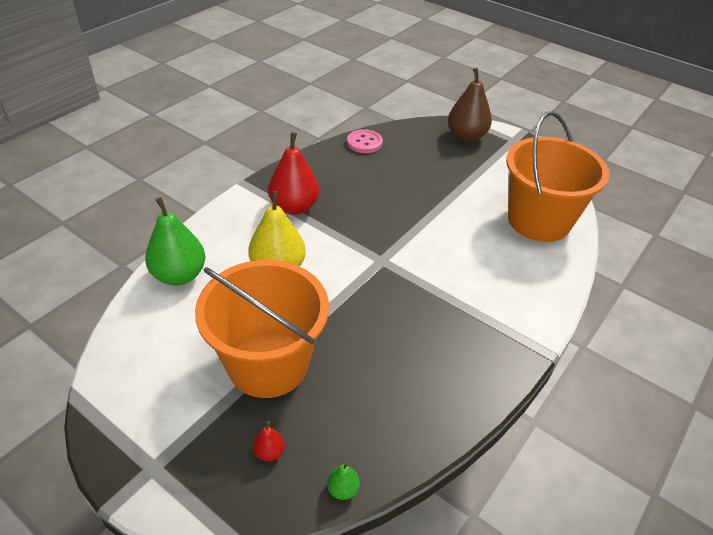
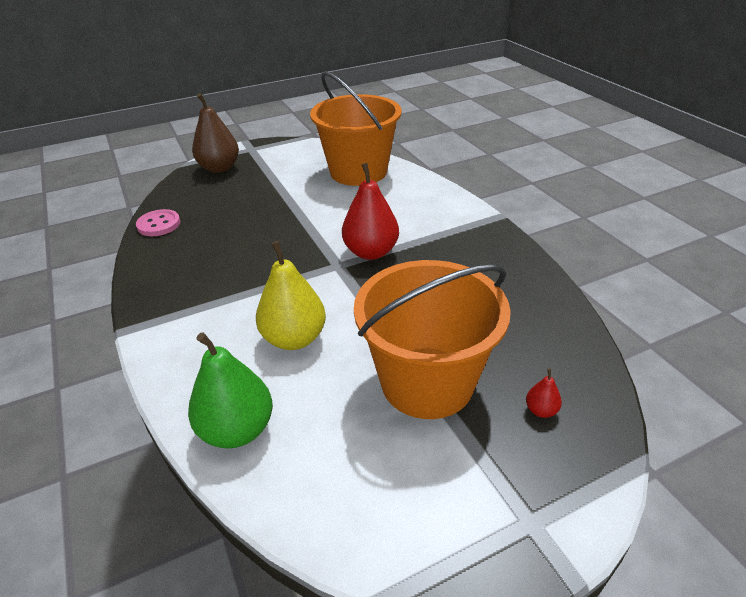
camera: 60 degrees left, 5 degrees down
(294, 207) = (208, 300): red pear -> red pear (371, 252)
(343, 489) = (597, 369): green pear -> none

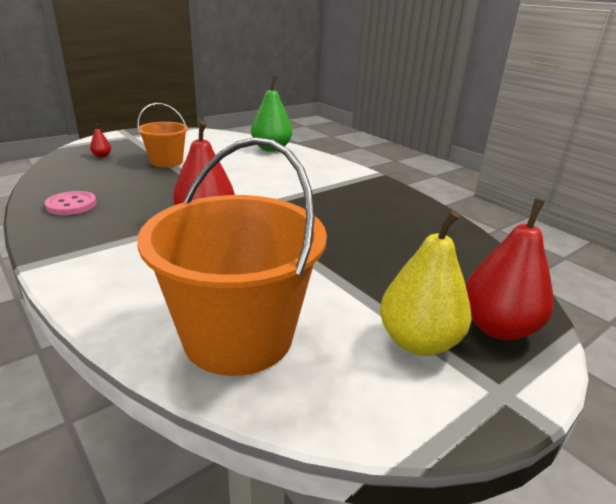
camera: 165 degrees right, 10 degrees down
(159, 224) = (458, 236): pink button -> pink button (71, 205)
(219, 168) = (498, 327): brown pear -> red pear
(294, 338) = (257, 173): yellow pear -> yellow pear (418, 342)
(427, 382) = (166, 162): orange bucket -> orange bucket, size x0.55

